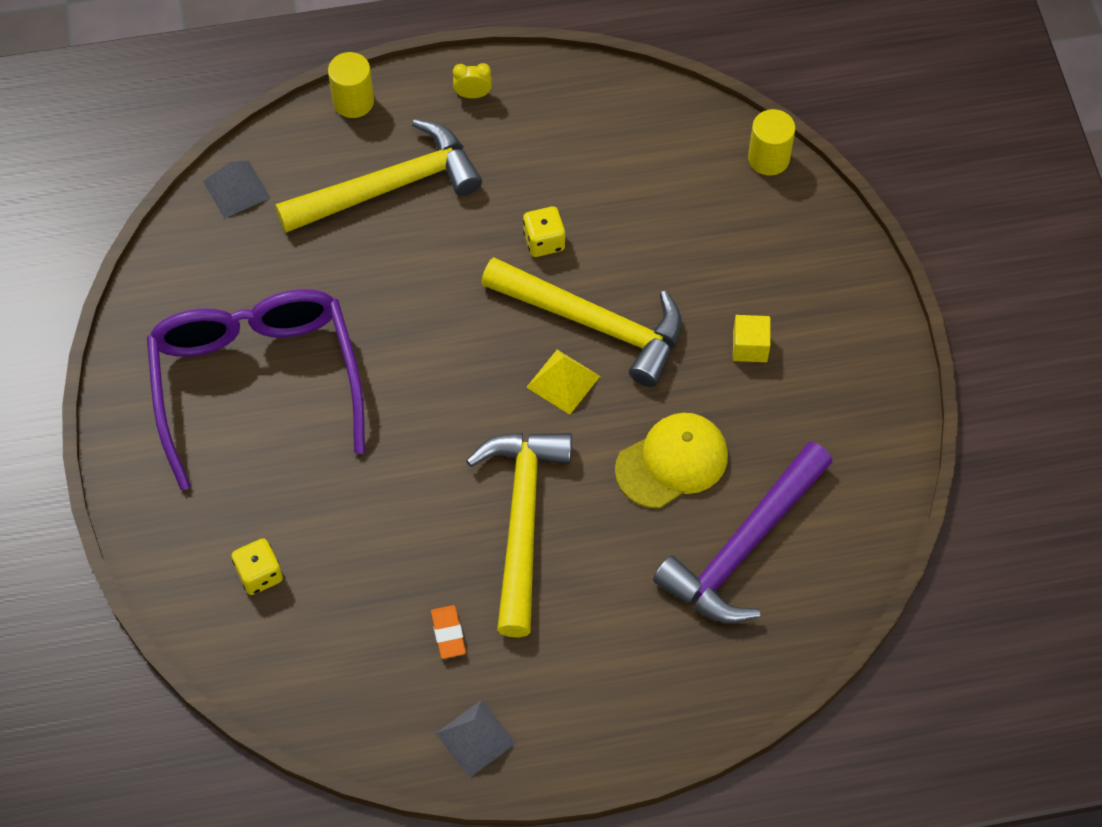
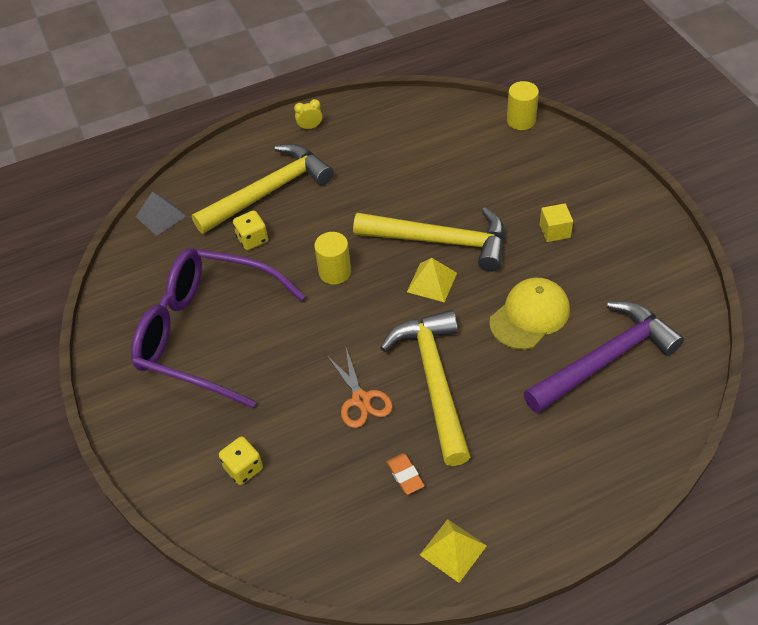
camera: 10 degrees left, 10 degrees down
(256, 381) = (206, 333): purple glasses -> purple glasses turned 45 degrees counterclockwise
(353, 101) = (229, 148): yellow cylinder -> yellow cylinder (335, 272)
(424, 522) = (361, 399): none -> orange scissors
(475, 738) = (453, 550): grey pyramid -> yellow pyramid
(544, 241) = (387, 200): yellow dice -> yellow dice (252, 239)
(744, 547) = (605, 359): purple hammer -> purple hammer turned 150 degrees counterclockwise

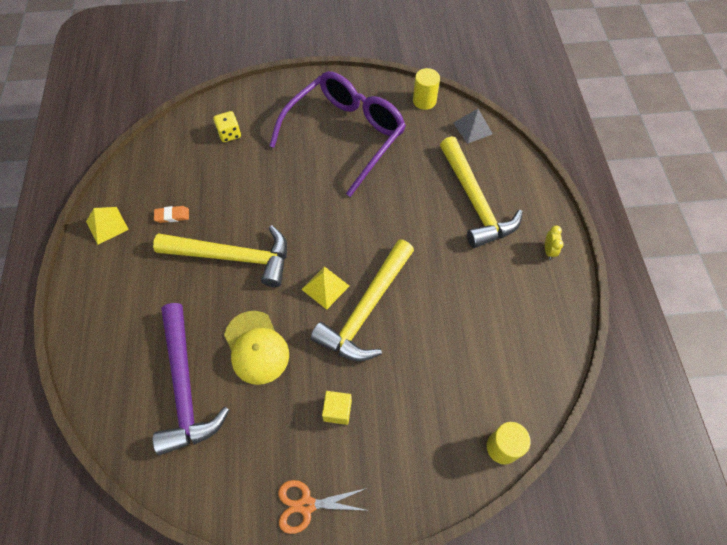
camera: 105 degrees right, 10 degrees up
(252, 239) = (424, 179): yellow dice -> none
(335, 272) = (366, 223): yellow cylinder -> yellow cylinder (424, 101)
(361, 399) = (243, 208): orange scissors -> orange scissors (306, 505)

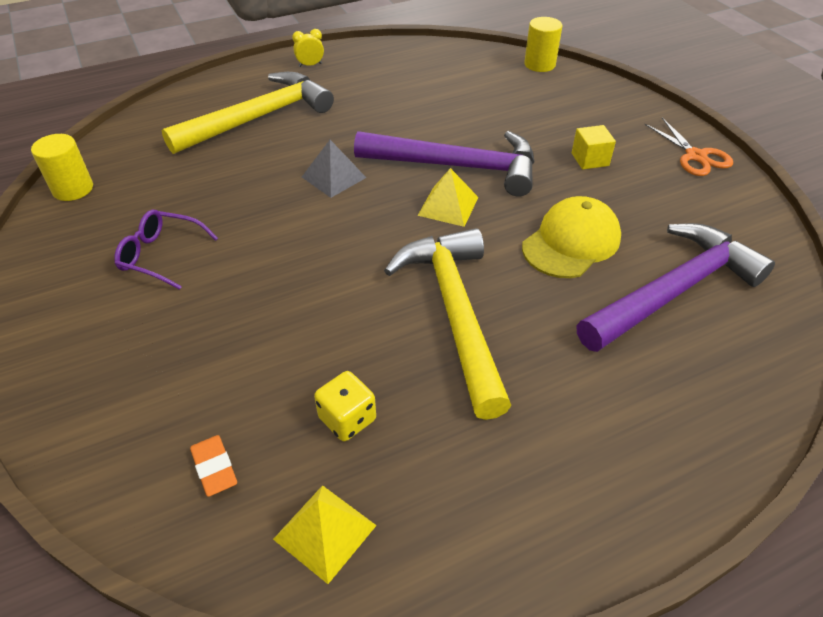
camera: 110 degrees left, 15 degrees down
(107, 225) = (492, 542): yellow pyramid -> yellow pyramid (324, 532)
(172, 216) = (417, 432): orange eraser -> orange eraser (214, 468)
(229, 134) = (185, 420): yellow dice -> yellow dice (347, 419)
(346, 135) = (161, 255): purple glasses -> purple glasses, size x0.43
(366, 309) = (457, 166): yellow hammer -> purple hammer
(472, 128) = (128, 137): grey pyramid -> grey pyramid (334, 177)

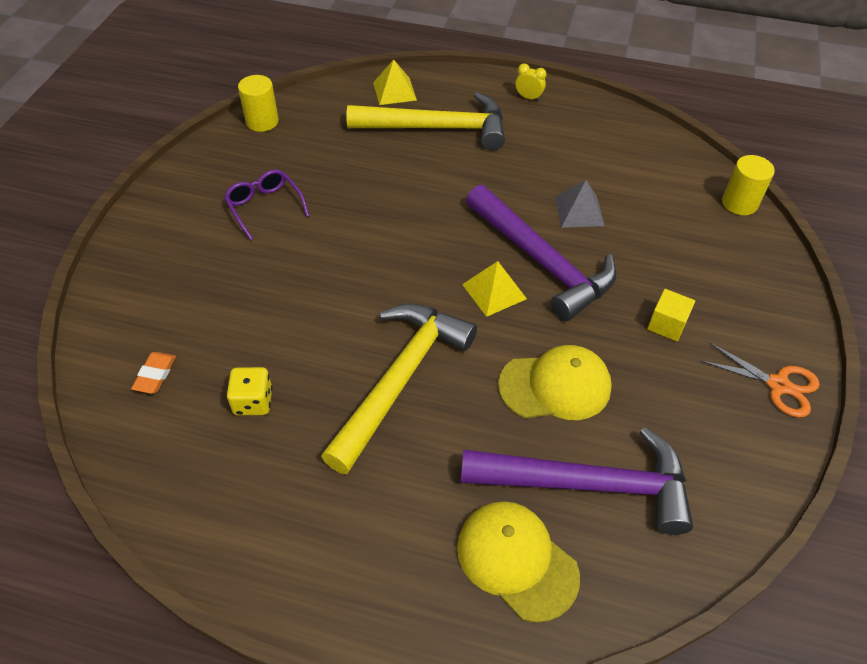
camera: 40 degrees right, 5 degrees up
(324, 532) = (169, 460): yellow pyramid -> yellow pyramid (394, 91)
(334, 177) = (437, 213): grey pyramid -> grey pyramid (579, 211)
(695, 156) = (778, 385): orange scissors -> orange scissors turned 75 degrees counterclockwise
(697, 377) = (516, 560): none -> yellow cap

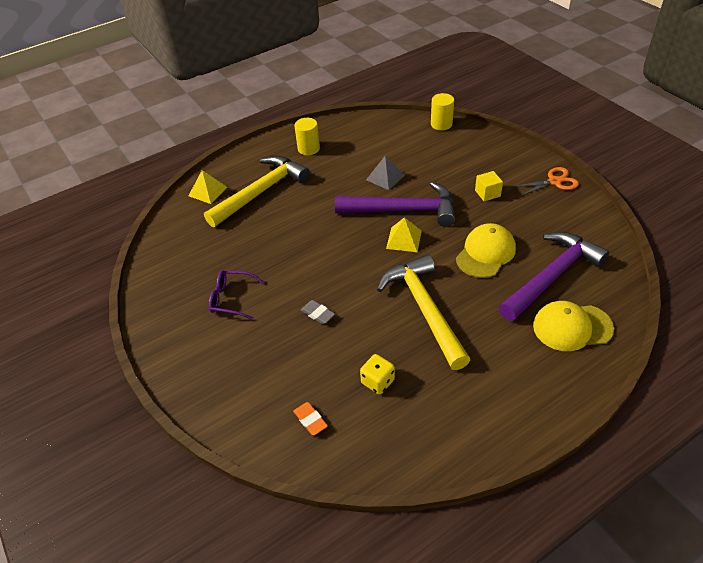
camera: 45 degrees left, 5 degrees down
(262, 121) = (155, 261): yellow cylinder -> yellow cylinder (308, 149)
(305, 287) = (318, 314): none -> grey eraser
(528, 98) = (283, 145): yellow clock -> none

